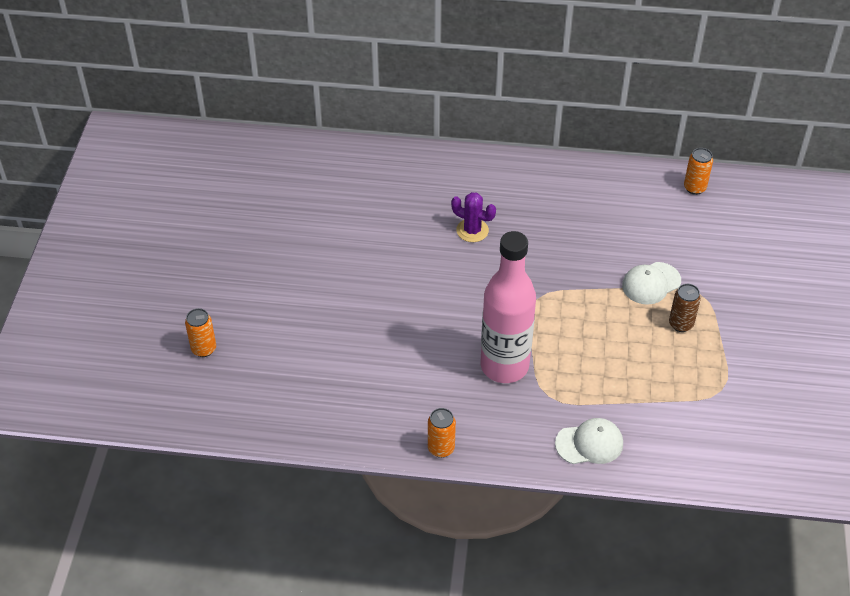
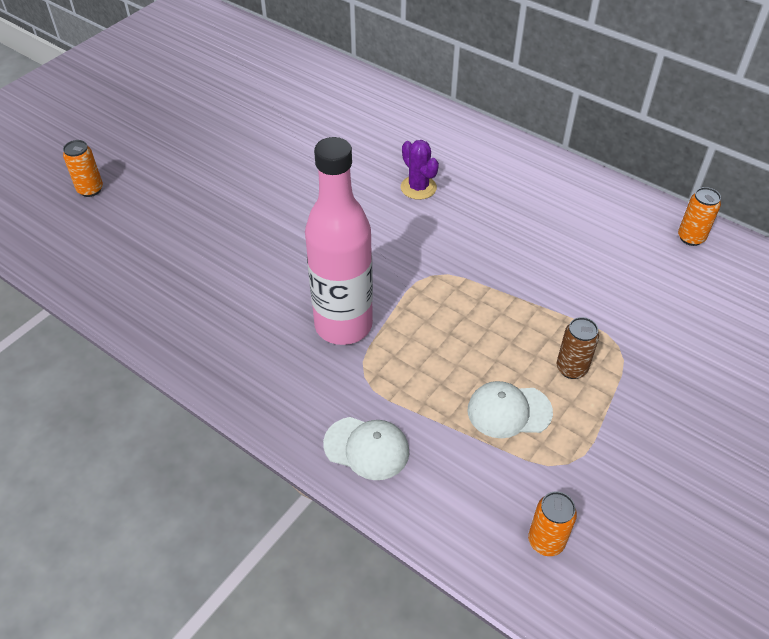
camera: 30 degrees right, 0 degrees up
(441, 448) = (211, 376): orange can -> orange can (546, 541)
(651, 283) = (568, 312): white cap -> white cap (509, 411)

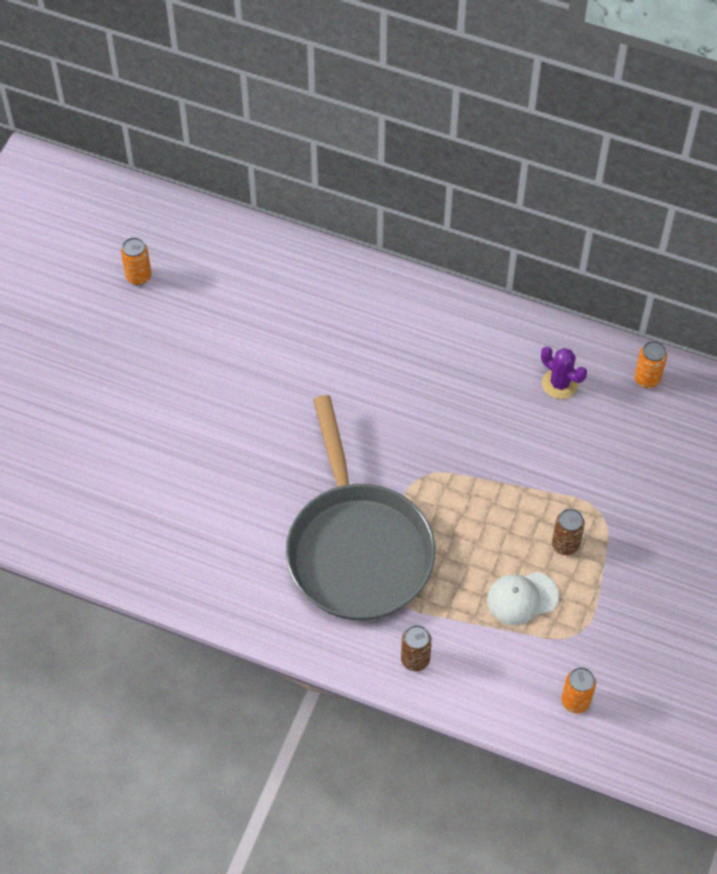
camera: 15 degrees left, 10 degrees up
(90, 189) = (53, 454): orange can -> orange can (138, 276)
(343, 325) = (357, 549): pink bottle -> grey pan
(366, 448) = (415, 660): white cap -> brown can
(418, 187) = (379, 377): purple cactus -> purple cactus (560, 383)

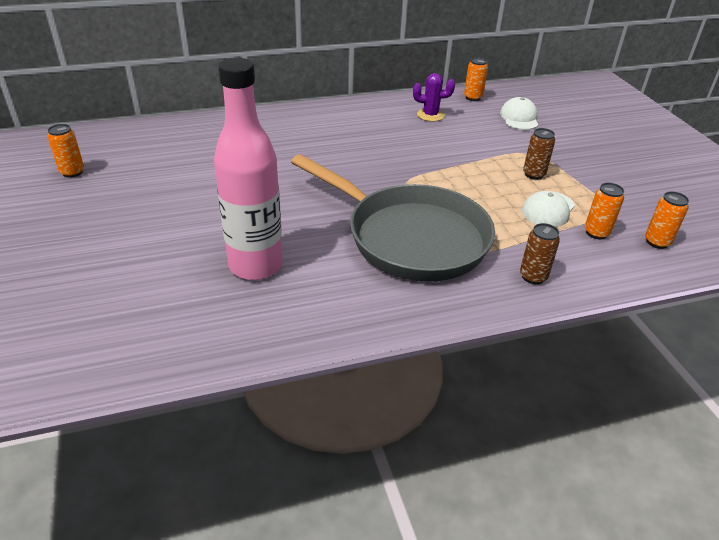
camera: 40 degrees left, 20 degrees down
(205, 499) = (256, 265): none -> pink bottle
(532, 654) = (596, 233): none -> orange can
(659, 448) = (519, 118): none -> white cap

